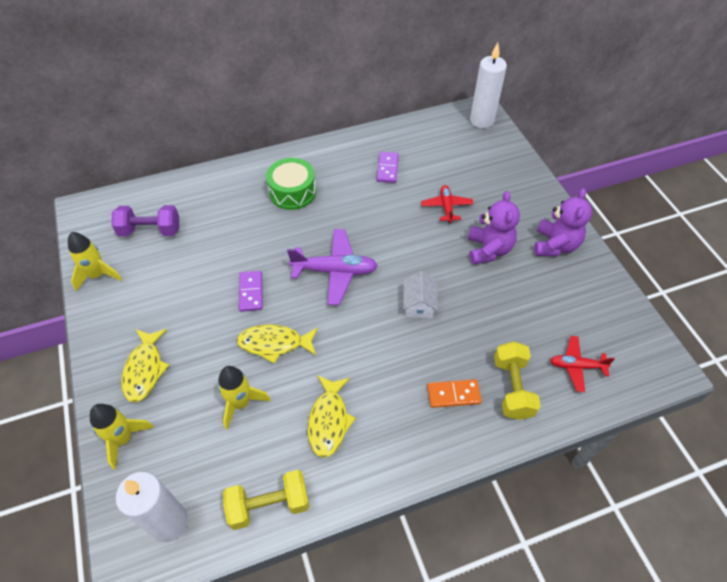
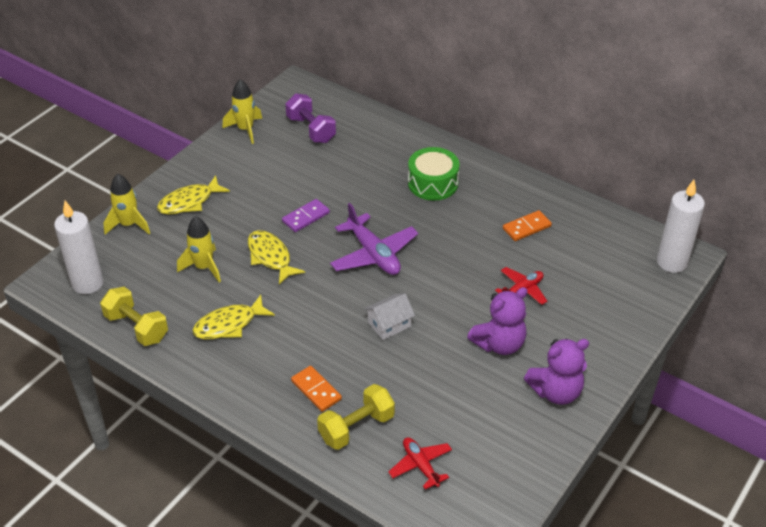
camera: 55 degrees right, 10 degrees down
(387, 169) = (526, 227): purple domino -> orange domino

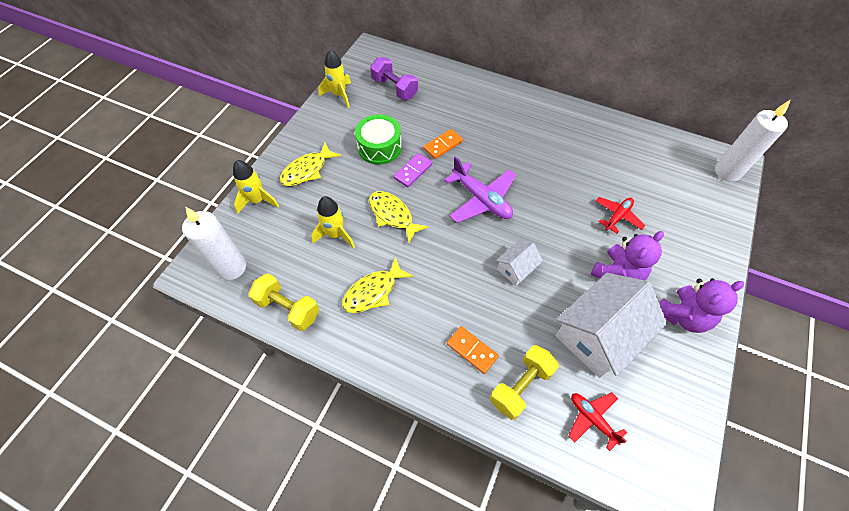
camera: 10 degrees left, 15 degrees up
(433, 183) = (510, 125): green drum -> green drum (379, 147)
(456, 396) = (598, 335): none -> white house
(526, 227) = (600, 155): orange domino -> orange domino (443, 145)

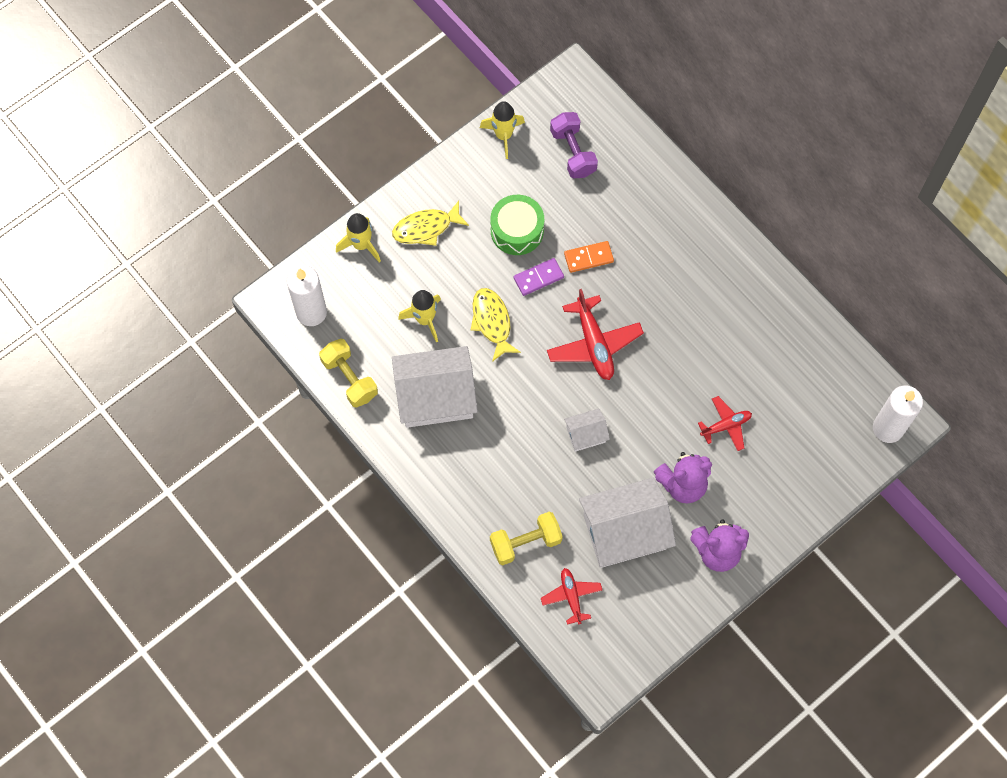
camera: 25 degrees right, 10 degrees up
(373, 291) = (435, 397): yellow fish -> white house
(472, 350) = (499, 493): orange domino -> none
(481, 199) = (594, 344): purple plane -> red plane

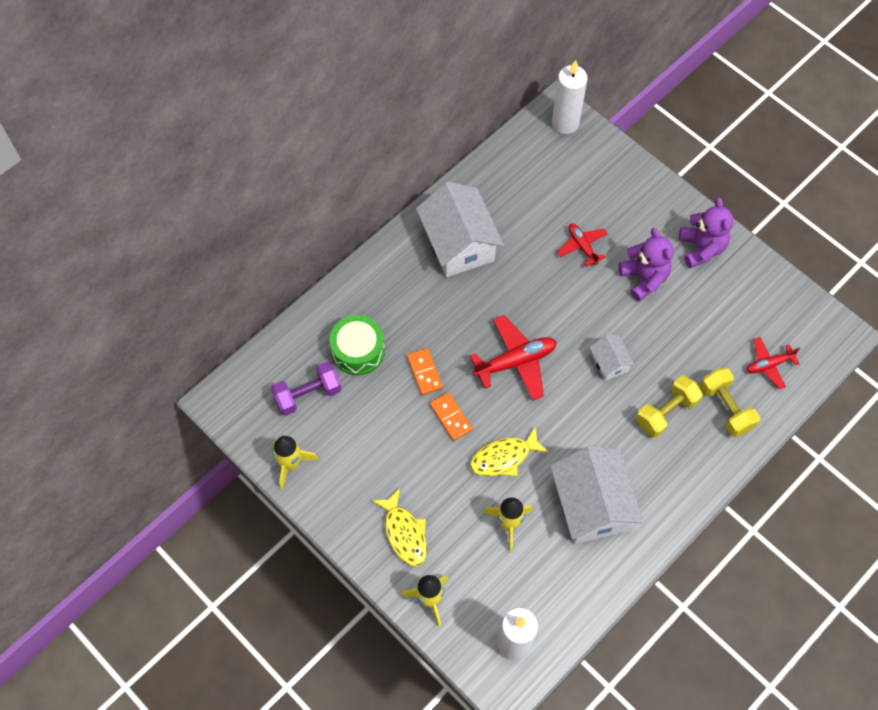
camera: 95 degrees left, 5 degrees down
(349, 378) = (584, 594): yellow dumbbell -> yellow dumbbell (666, 412)
(517, 230) = (400, 442): green drum -> green drum (358, 350)
(538, 278) = (450, 417): purple domino -> orange domino
(624, 532) = (698, 324): white house -> white house (459, 244)

